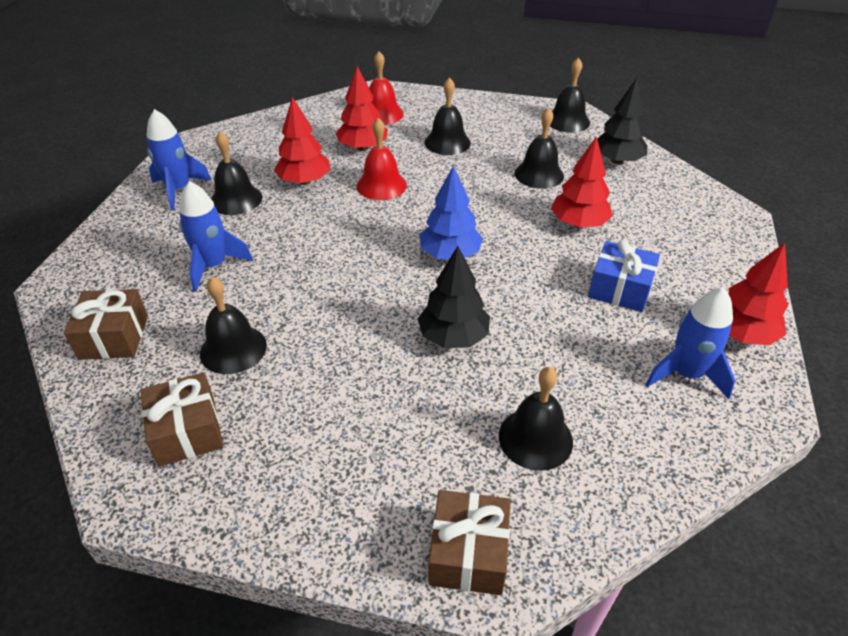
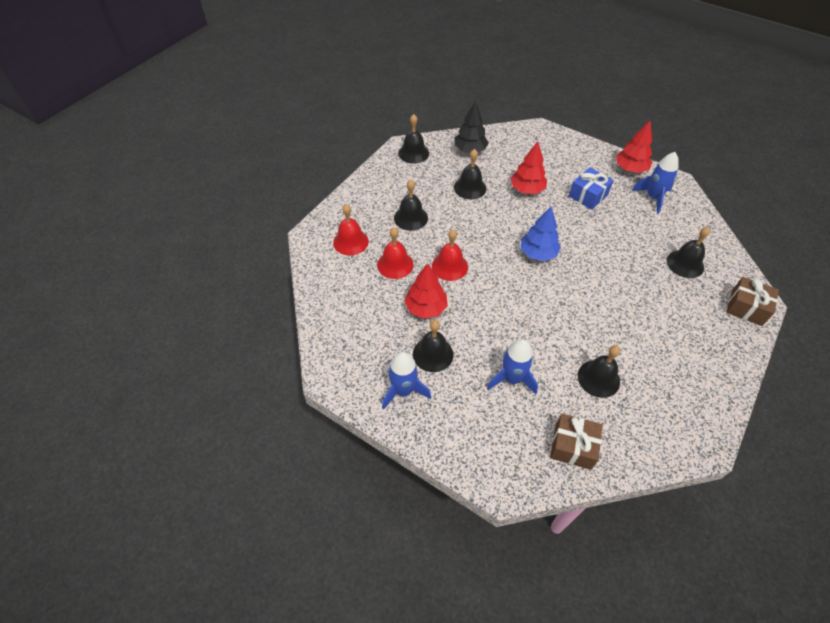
camera: 70 degrees left, 10 degrees up
(187, 431) = (662, 410): brown gift -> none
(363, 148) = (395, 264): red tree -> red bell
(453, 337) = (610, 273): black tree -> none

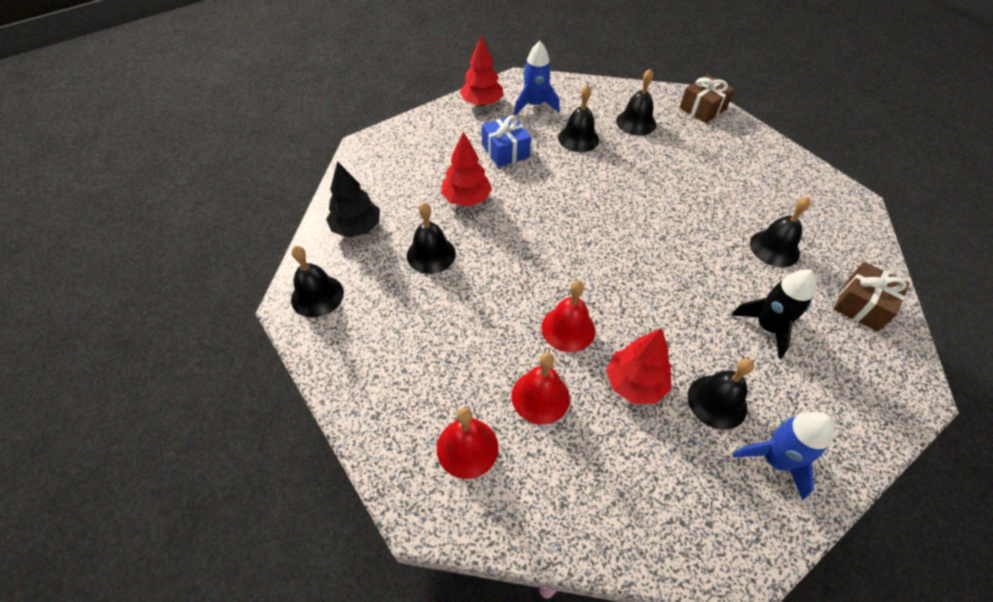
camera: 70 degrees left, 0 degrees up
(411, 218) = (454, 345): black bell -> black bell (578, 138)
(511, 379) = (767, 327): blue rocket -> black rocket
(538, 253) = (579, 229): blue tree -> none

